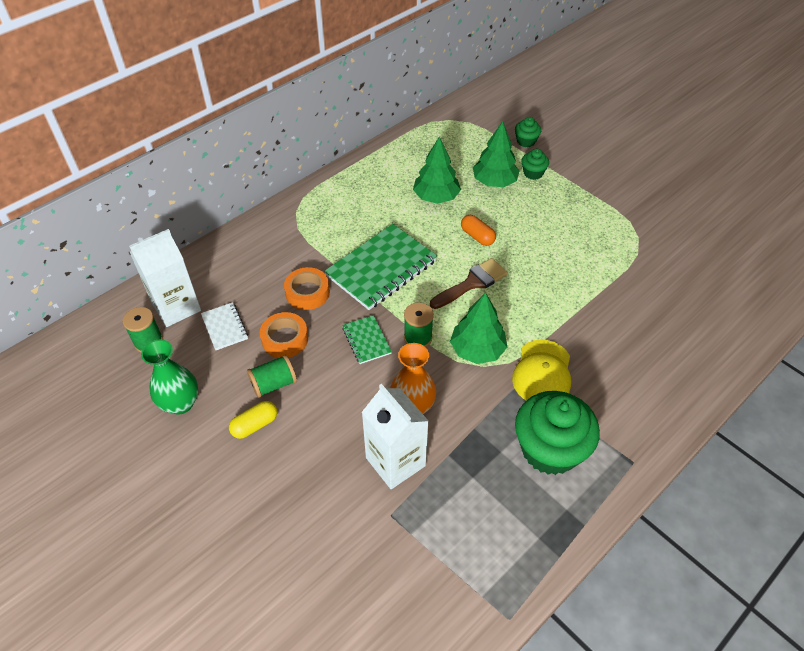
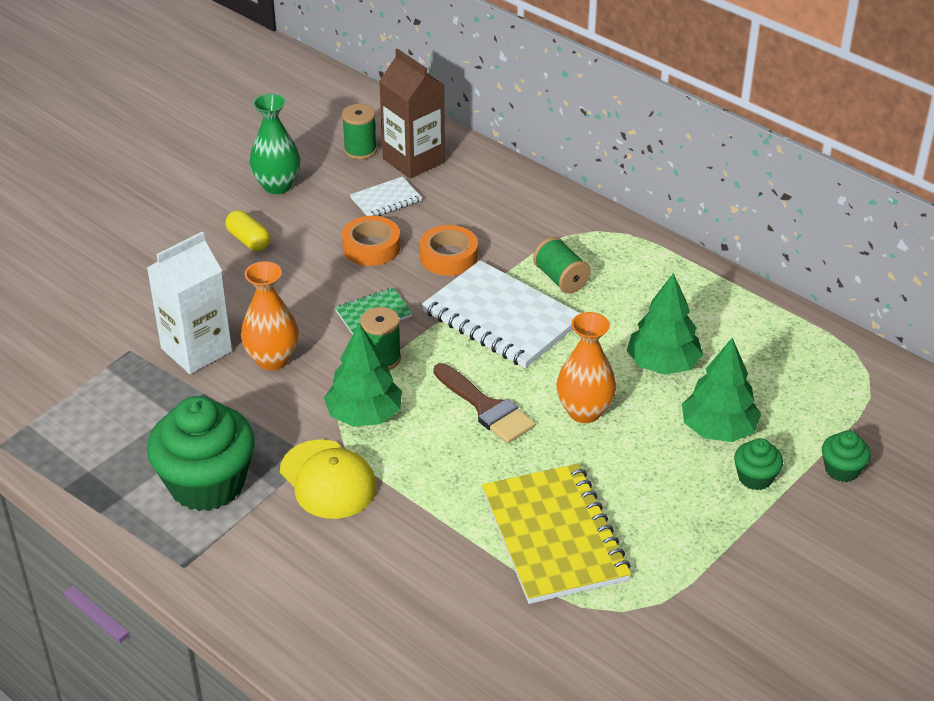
camera: 85 degrees right, 10 degrees down
(176, 307) = (413, 160): white carton -> brown carton
(273, 384) = (304, 247): green spool -> green spool (560, 279)
(381, 268) = (501, 318): green notebook -> white notebook
(477, 236) = (584, 411): orange capsule -> orange vase
(542, 373) = (328, 480): yellow cap -> yellow cap turned 135 degrees counterclockwise
(585, 260) = (554, 536): none -> yellow notebook

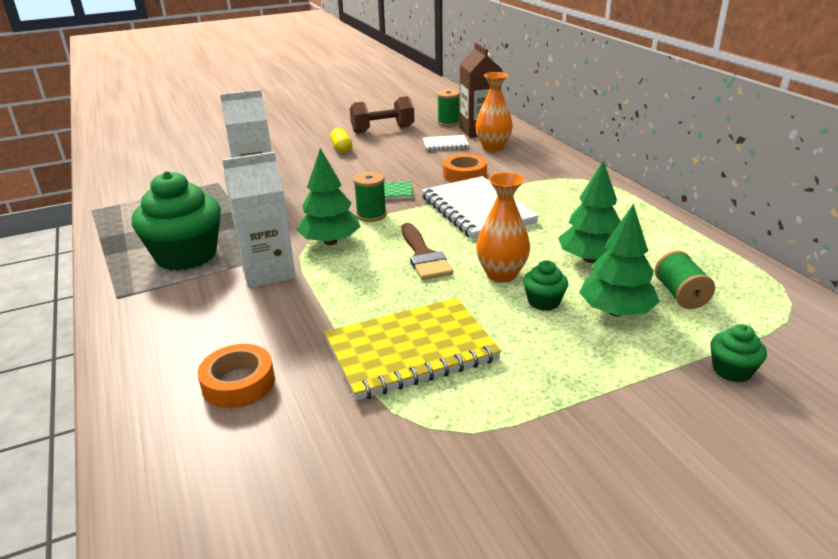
camera: 25 degrees right, 10 degrees down
(272, 359) = (298, 202): orange vase -> orange vase (493, 147)
(277, 185) = (383, 129): green vase -> brown dumbbell
(328, 480) = (268, 271): yellow cap -> white carton
(371, 247) = (416, 163): orange tape -> orange tape (238, 383)
(554, 536) = (411, 351): yellow notebook -> yellow notebook turned 60 degrees clockwise
(560, 279) = (539, 198): green spool -> green spool (680, 295)
(755, 478) = (633, 355): green cupcake -> green cupcake (543, 302)

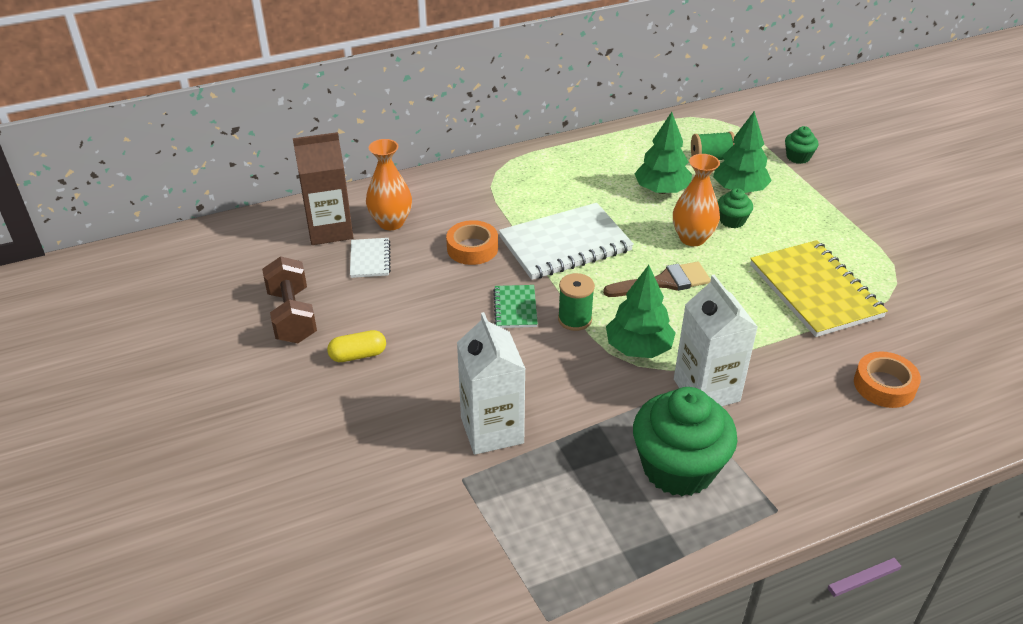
camera: 90 degrees left, 10 degrees up
(448, 123) = (287, 254): green spool -> none

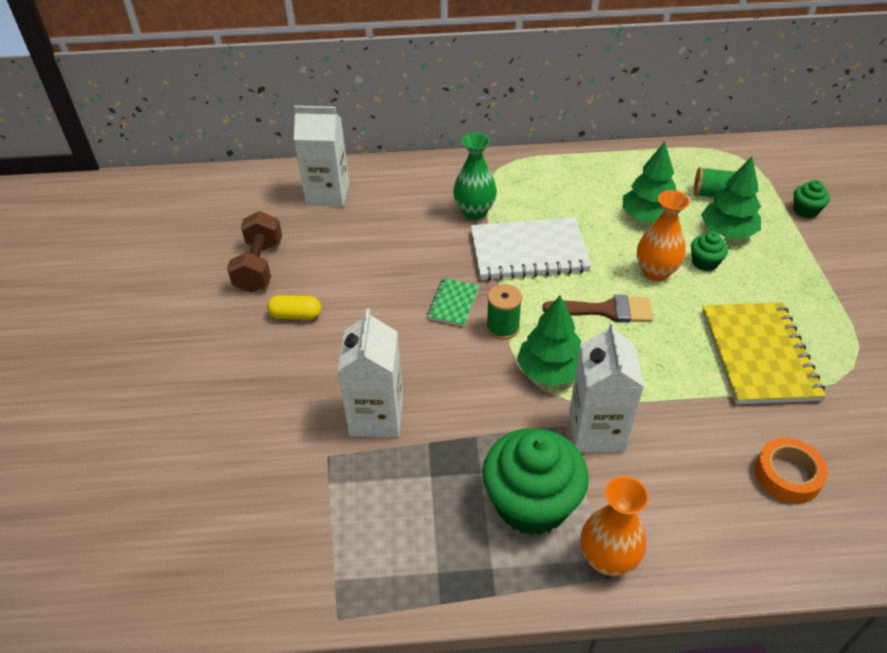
camera: 20 degrees right, 5 degrees up
(330, 230) = (327, 194): brown carton -> white carton
(370, 259) = (348, 228): white notebook -> none
(391, 222) = (382, 198): orange vase -> orange vase (607, 559)
(472, 248) = (442, 237): orange tape -> none
(493, 217) = (474, 212): none -> green vase

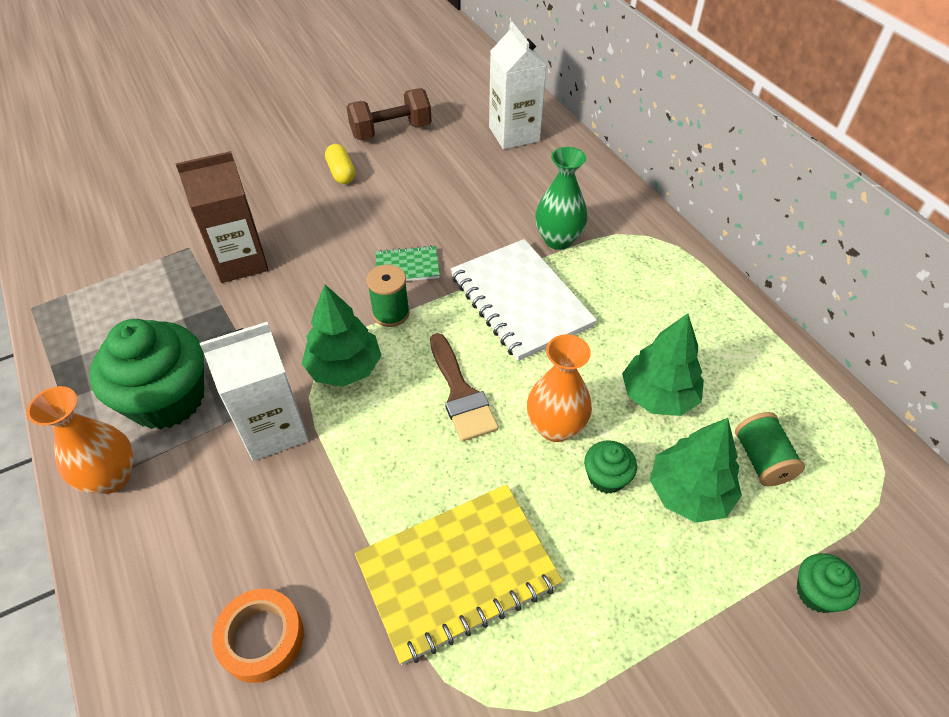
camera: 65 degrees right, 5 degrees up
(376, 416) = (241, 261): white carton -> brown carton

